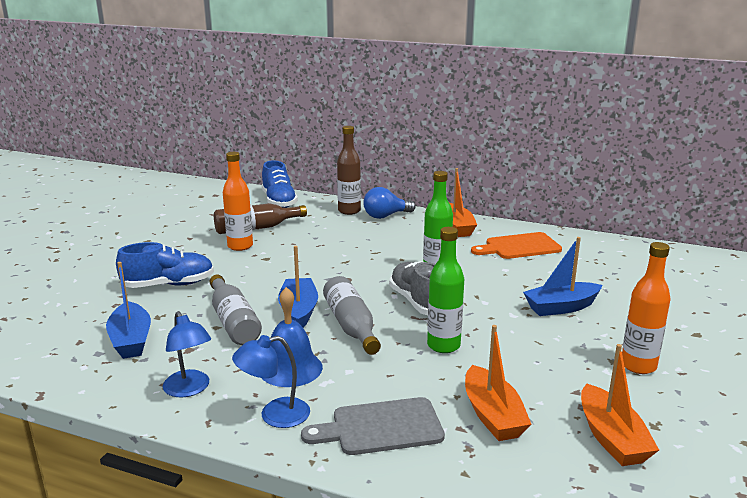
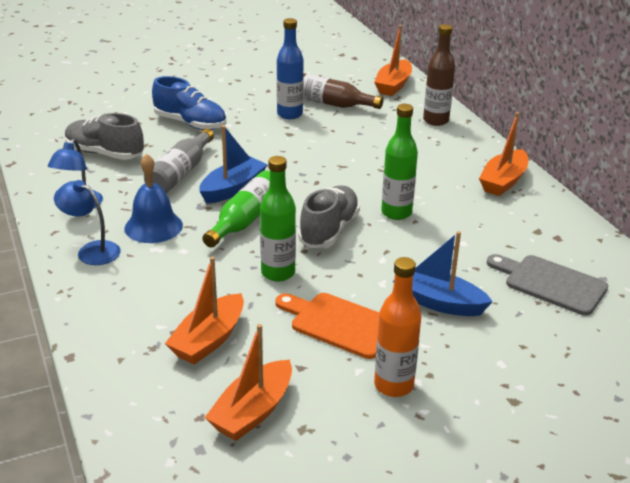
camera: 45 degrees right, 10 degrees up
(131, 340) = (105, 153): blue boat -> grey shoe
(240, 246) = (289, 114): orange bottle -> blue bottle
(279, 201) = (393, 85): blue shoe -> orange boat
(351, 326) = (246, 219): grey bottle -> green bottle
(381, 427) = (130, 298): grey cutting board -> grey cutting board (550, 284)
(385, 216) = (459, 140): blue light bulb -> none
(519, 247) = (524, 230): orange cutting board -> orange cutting board (339, 324)

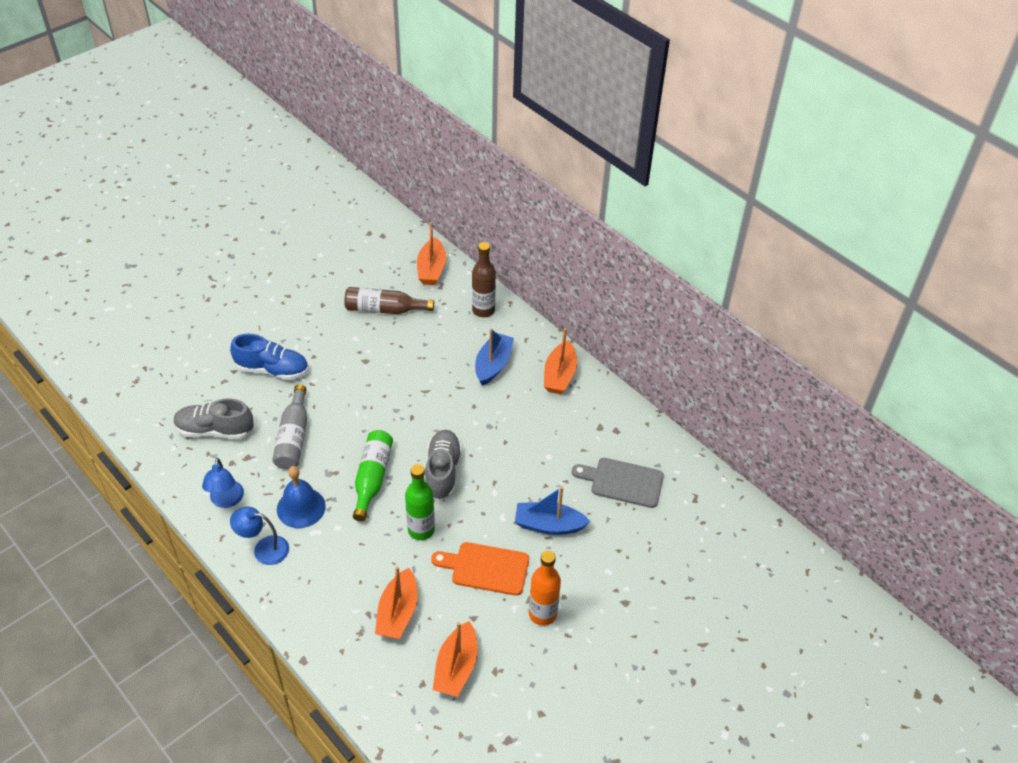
camera: 20 degrees left, 15 degrees up
(233, 189) = (346, 444): blue boat -> blue boat (493, 365)
(289, 114) = (355, 334): blue bottle -> none
(396, 213) = (488, 436): green bottle -> none

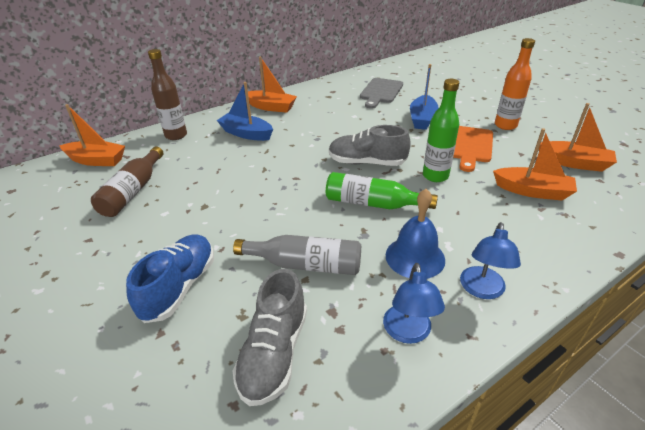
camera: 80 degrees left, 10 degrees down
(226, 500) = (408, 333): blue lamp -> blue lamp turned 90 degrees clockwise

